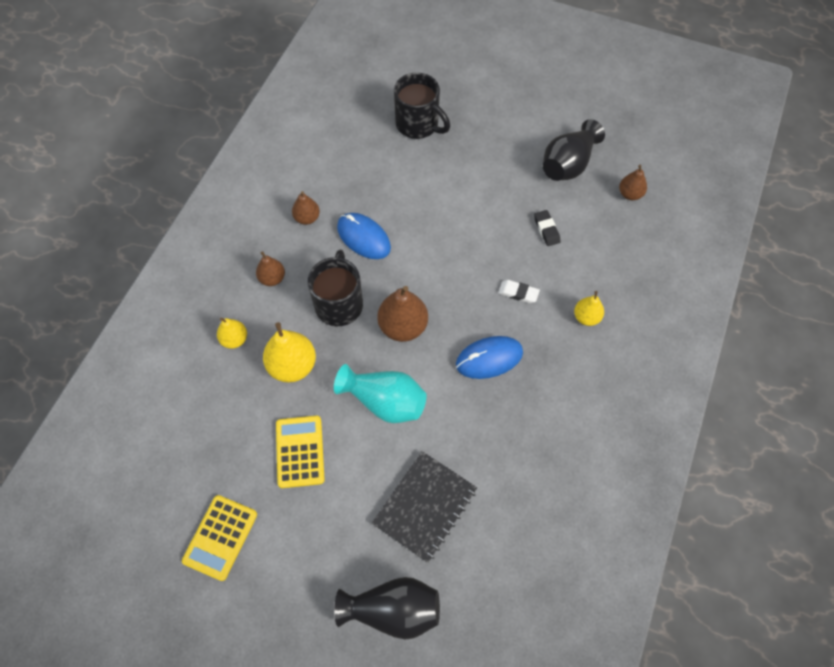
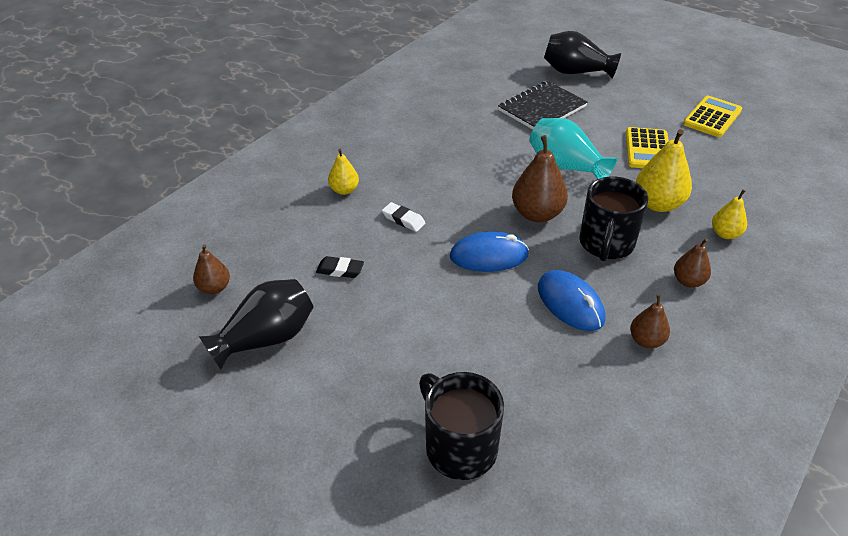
camera: 165 degrees left, 20 degrees down
(489, 358) = (456, 178): blue mouse -> blue mouse (489, 256)
(546, 230) = (340, 270): black eraser -> black eraser turned 75 degrees counterclockwise

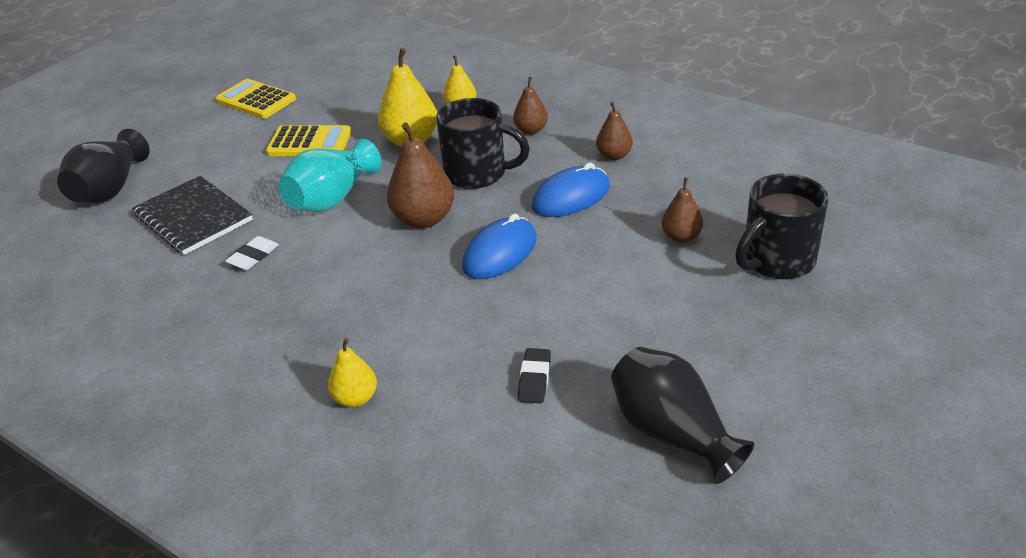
camera: 90 degrees left, 5 degrees down
(214, 288) = (585, 515): brown pear -> brown pear (681, 237)
(403, 220) = (430, 329): white eraser -> white eraser (253, 257)
(489, 256) = (500, 253): blue mouse -> blue mouse turned 45 degrees clockwise

